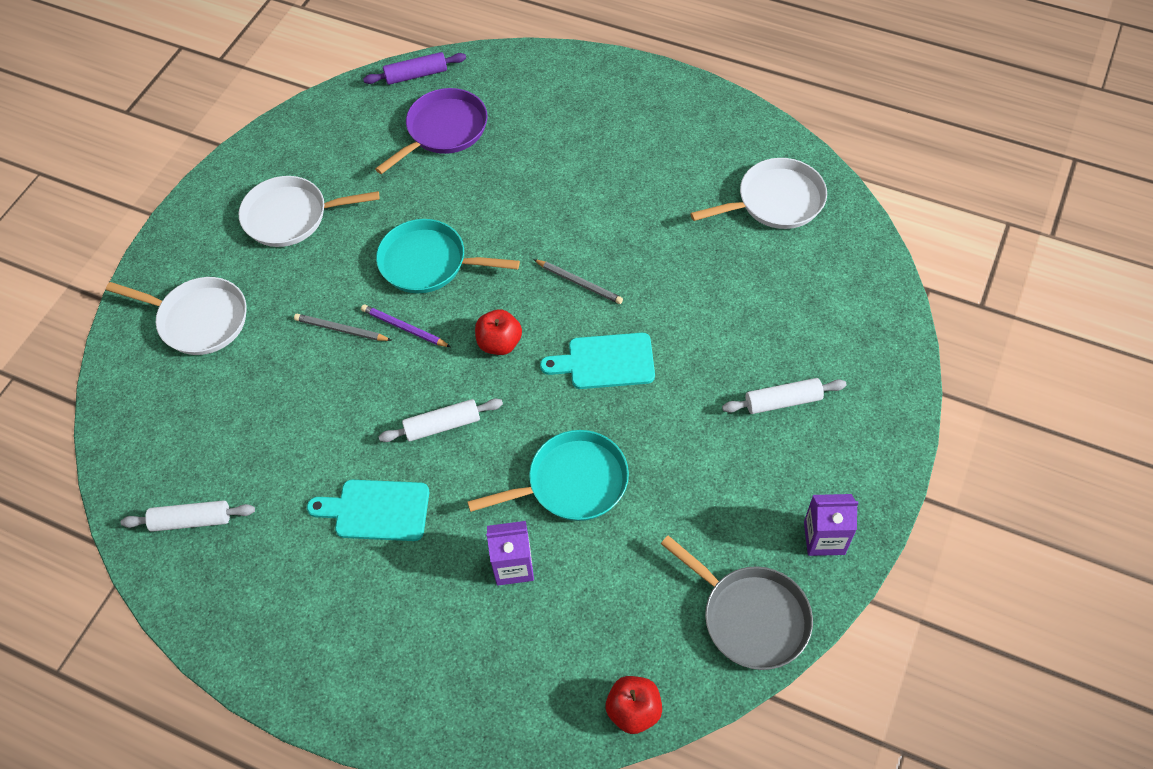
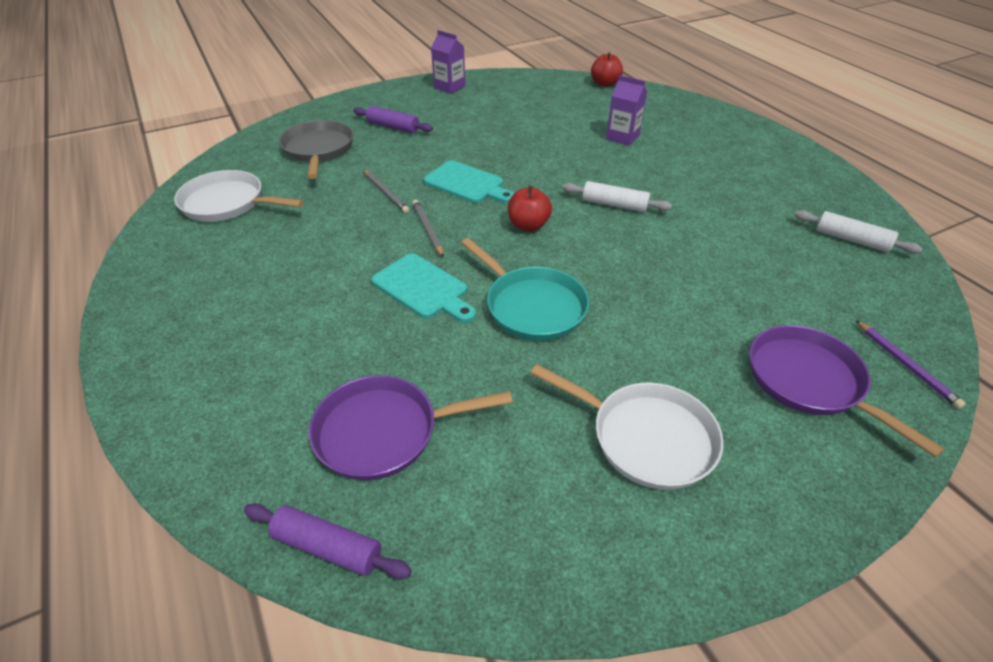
camera: 145 degrees left, 15 degrees down
(199, 319) = (809, 381): white pan -> purple pan
(341, 330) = (655, 297): grey pencil -> grey pencil (385, 192)
(376, 510) = (695, 188): turquoise cutting board -> turquoise cutting board (423, 288)
(404, 328) = (596, 270): purple pencil -> purple pencil (906, 365)
(572, 482) = (554, 149): turquoise pan -> none
(750, 617) = (517, 83): grey pan -> grey pan (318, 150)
(783, 401) = (393, 127): white rolling pin -> purple rolling pin

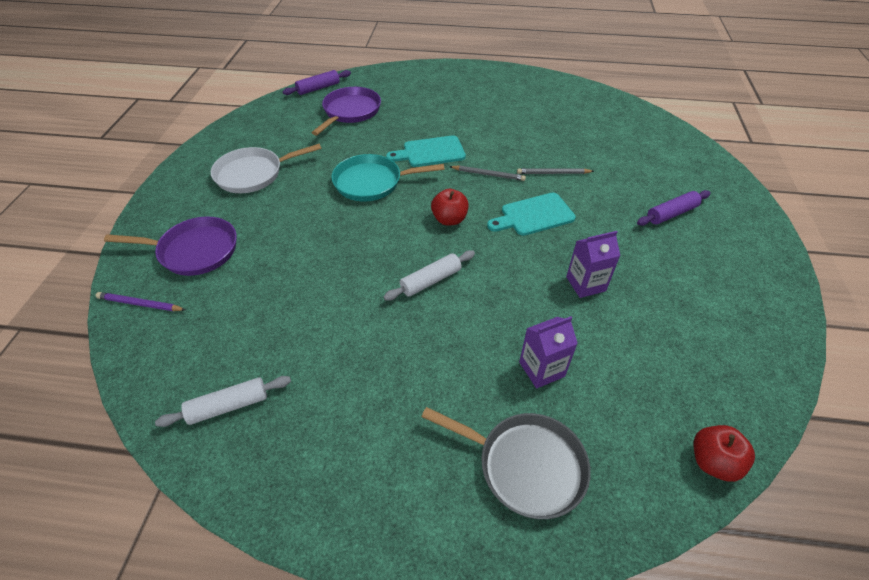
camera: 125 degrees right, 5 degrees up
(227, 203) = (590, 112): white pan -> none
(318, 150) = (648, 163): grey pan -> grey pan (525, 465)
(449, 87) = (762, 290): purple carton -> purple carton (585, 284)

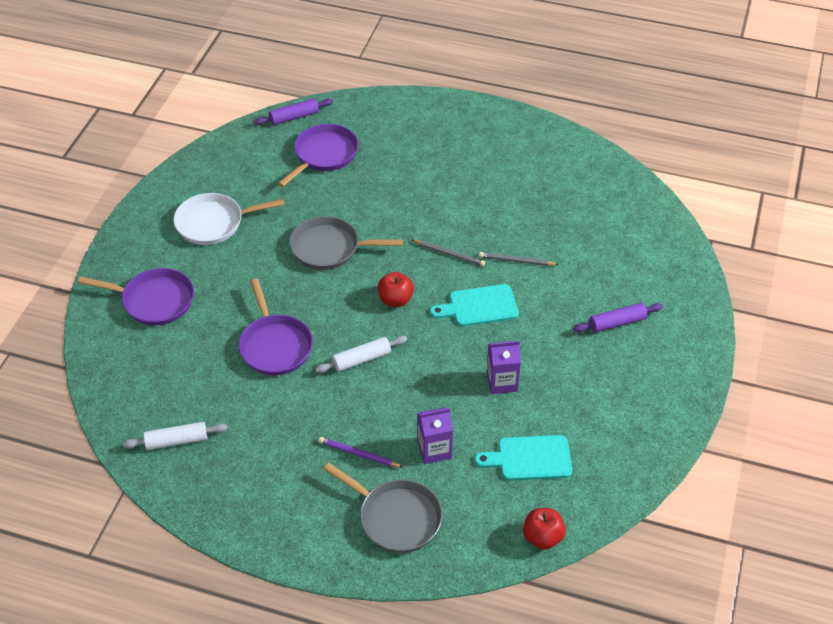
camera: 10 degrees right, 0 degrees up
(140, 304) = (107, 346): purple pencil -> purple pencil (358, 454)
(333, 279) = (275, 345): none -> purple pan
(372, 182) = (329, 248): turquoise pan -> grey pan
(430, 152) = (397, 219): turquoise cutting board -> turquoise cutting board (530, 458)

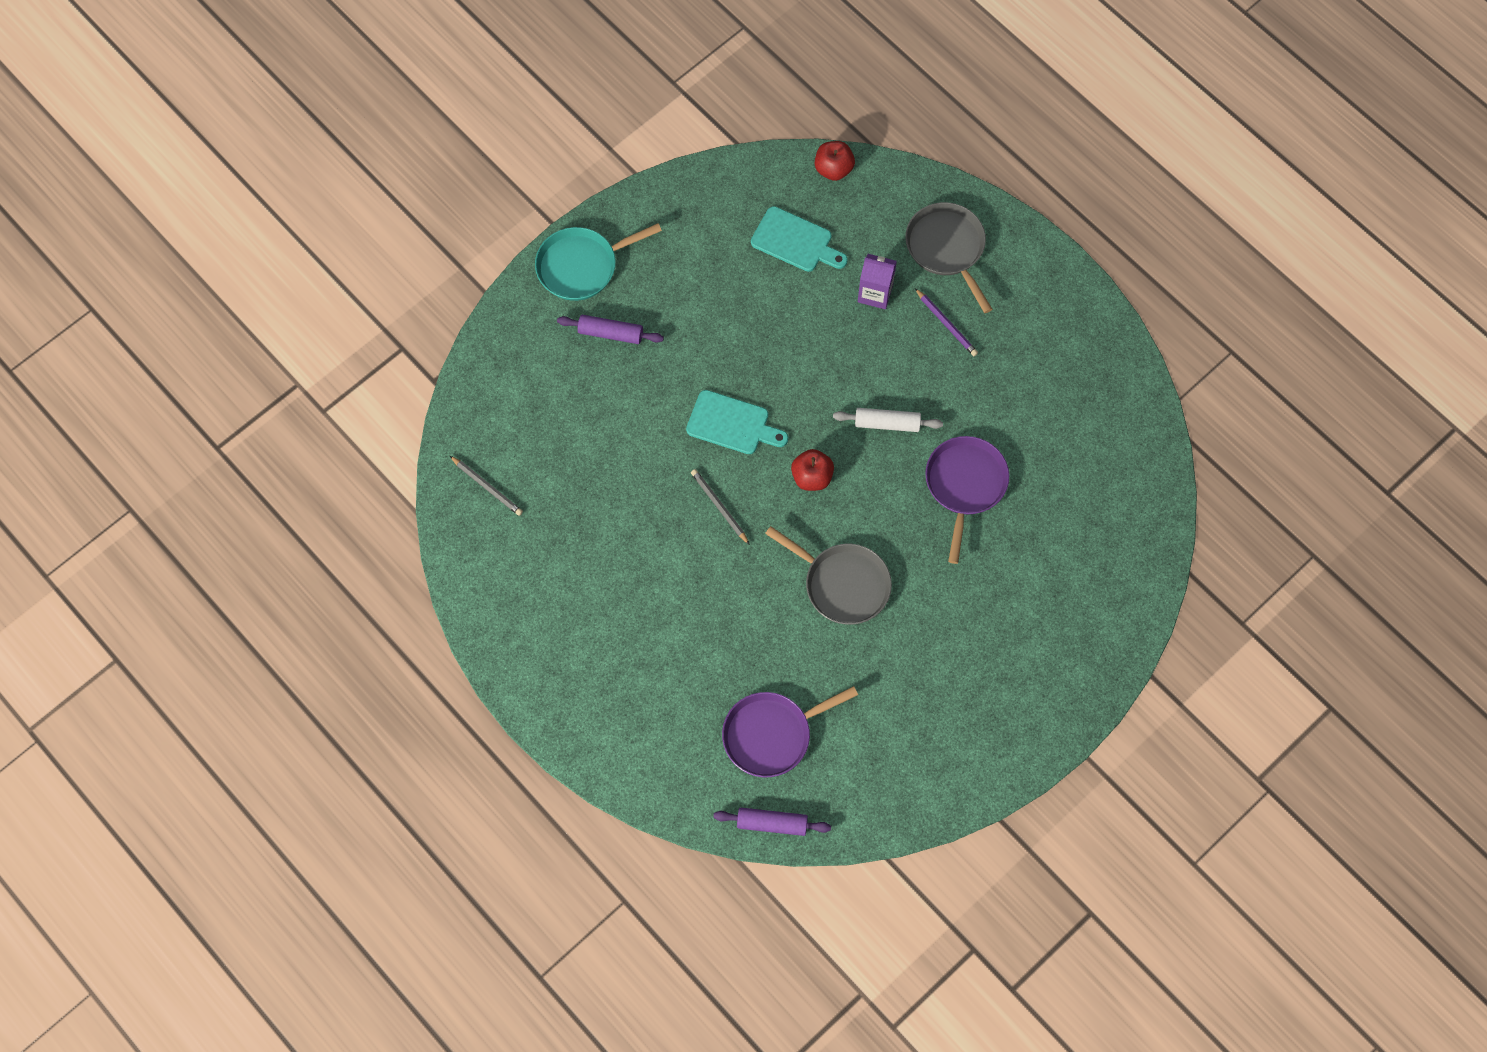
camera: 150 degrees left, 20 degrees up
(154, 301) = (1065, 611): purple pan -> none
(176, 441) = (1109, 425): white rolling pin -> none
(214, 223) = (953, 692): white pan -> none
(501, 382) = (768, 328): purple carton -> none
(516, 261) = (655, 459): grey pencil -> grey pencil (487, 486)
(680, 357) = (581, 266): none -> turquoise pan

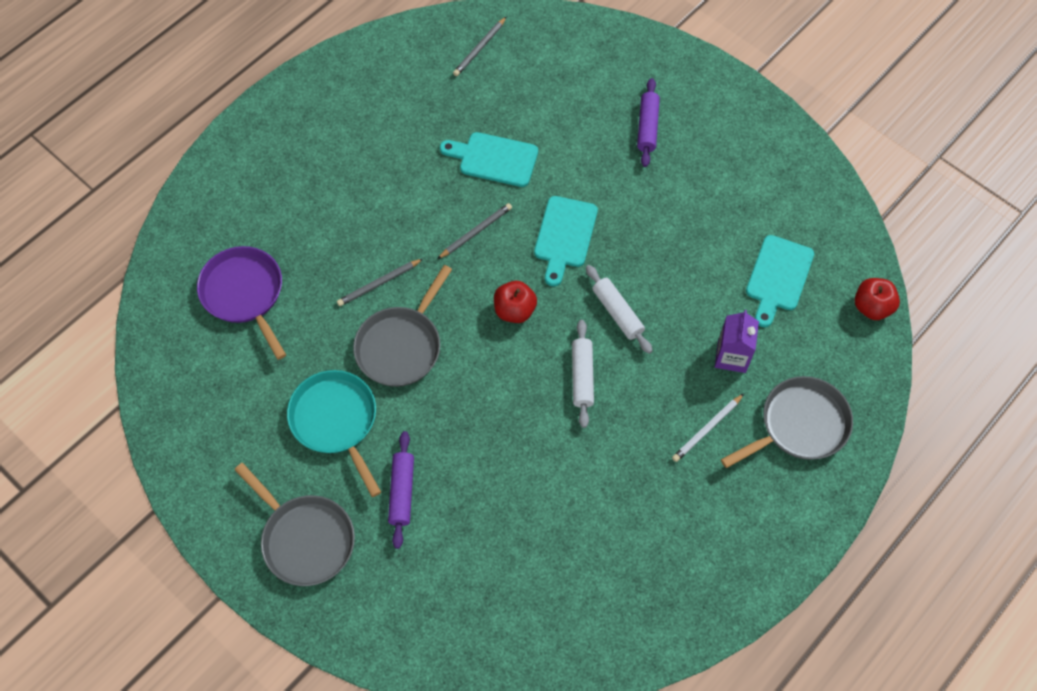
camera: 85 degrees right, 5 degrees down
(581, 266) = (714, 97): turquoise pan -> turquoise pan (336, 421)
(633, 483) = (494, 159): none -> turquoise cutting board
(771, 602) = (379, 284): none -> grey pencil
(772, 823) = (157, 300): purple rolling pin -> purple rolling pin (402, 492)
(822, 385) = (617, 313): none -> white rolling pin
(946, 324) = (707, 429): purple pencil -> white pencil
(965, 485) = (519, 457): purple pan -> none
(1036, 678) = (305, 539): none -> grey pan

